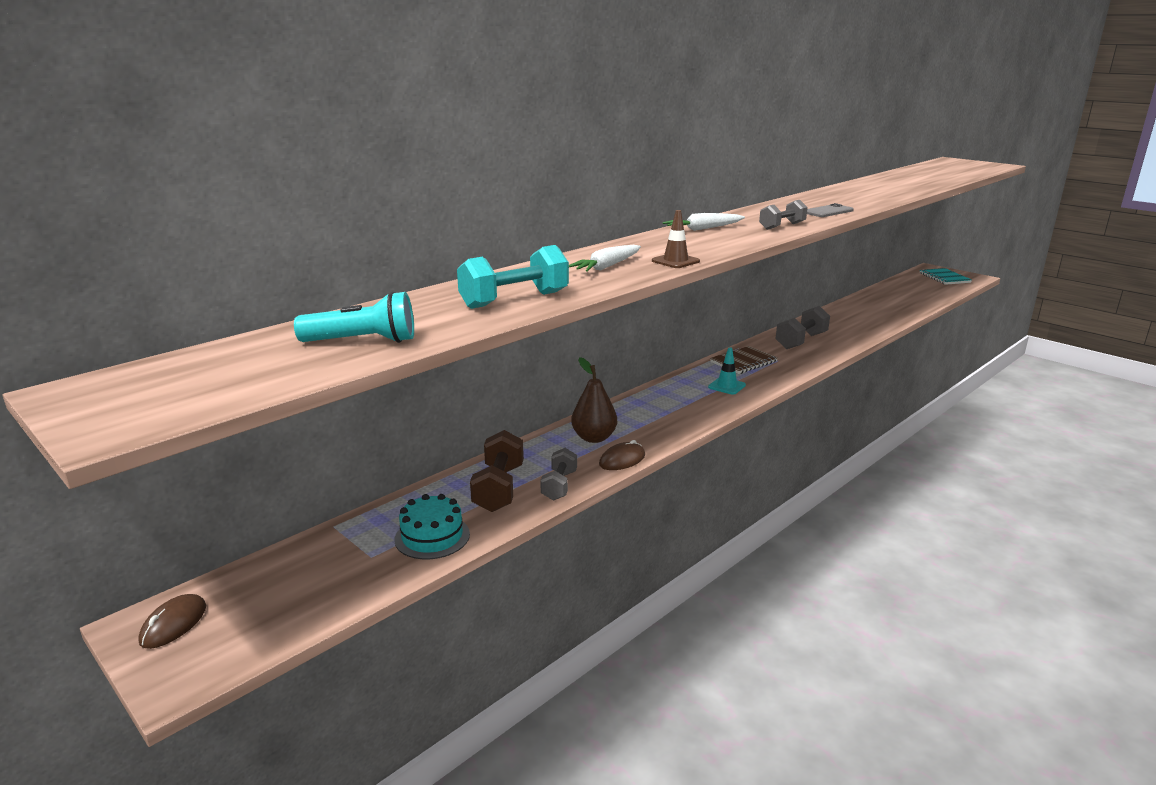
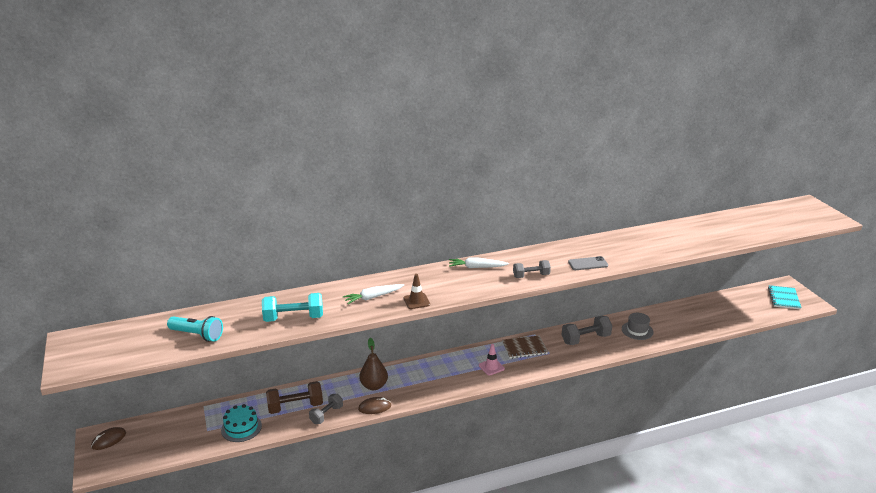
camera: 25 degrees right, 5 degrees up
(499, 488) = (295, 407): brown dumbbell -> brown dumbbell turned 45 degrees clockwise
(726, 386) = (491, 367): turquoise traffic cone -> pink traffic cone
(845, 324) = (637, 330): none -> grey hat

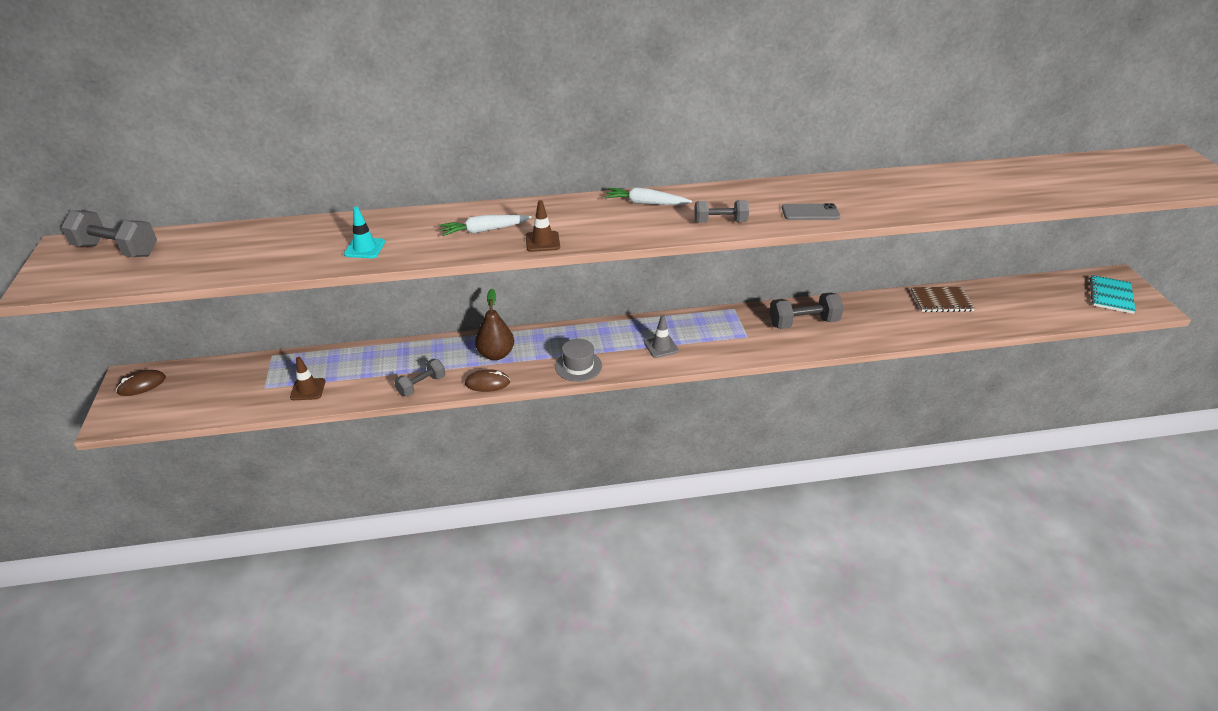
camera: 10 degrees right, 10 degrees up
(111, 337) = (117, 250): none -> grey dumbbell
(197, 335) = (227, 258): turquoise flashlight -> none
(241, 428) = (308, 389): turquoise cake -> brown traffic cone
(294, 318) = (364, 248): turquoise dumbbell -> turquoise traffic cone
(295, 407) = (385, 370): brown dumbbell -> none
(491, 367) = (661, 347): pink traffic cone -> grey traffic cone
(524, 348) = (714, 326): brown notebook -> brown notebook (941, 301)
(637, 330) = (881, 319): grey hat -> grey hat (578, 366)

